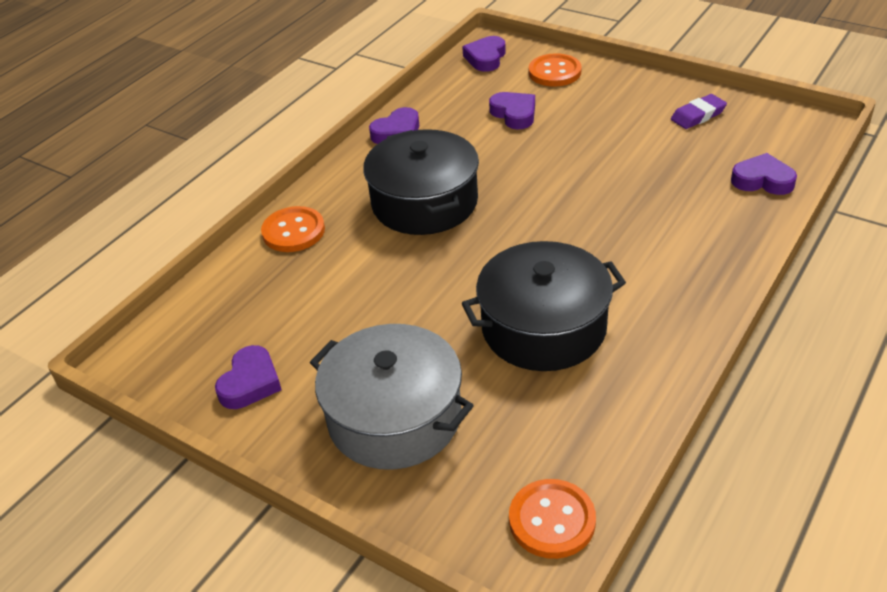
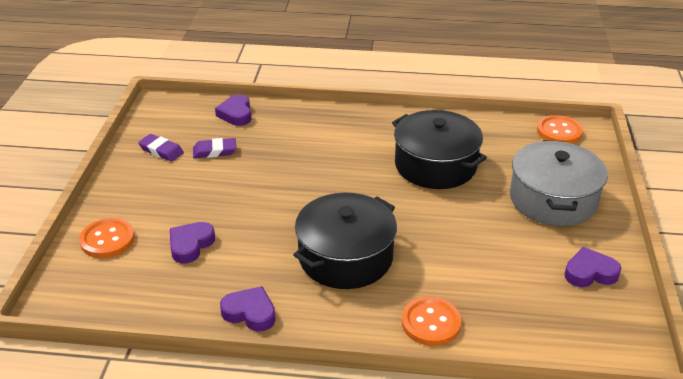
camera: 120 degrees left, 5 degrees down
(486, 58) = (86, 295): purple heart -> none
(678, 151) = (214, 151): none -> purple eraser

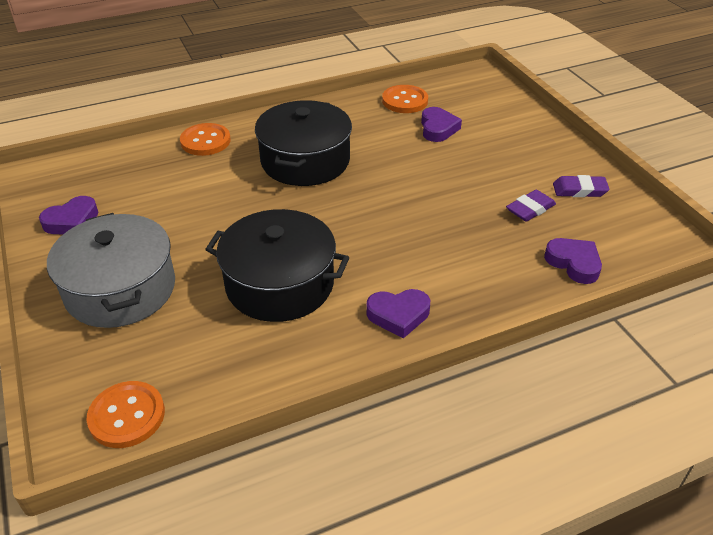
camera: 150 degrees right, 5 degrees up
(107, 240) = (503, 111): orange button -> orange button (405, 101)
(250, 313) = (343, 107): purple heart -> purple heart (398, 315)

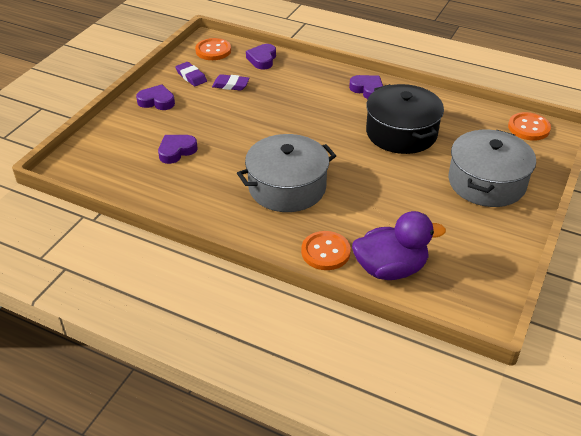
camera: 130 degrees left, 0 degrees up
(72, 221) = (482, 247): purple heart -> purple heart (157, 101)
(140, 160) = (390, 269): none -> purple duck
(305, 161) = (287, 187): black pot -> grey pot
(405, 101) = (151, 184): orange button -> orange button (213, 51)

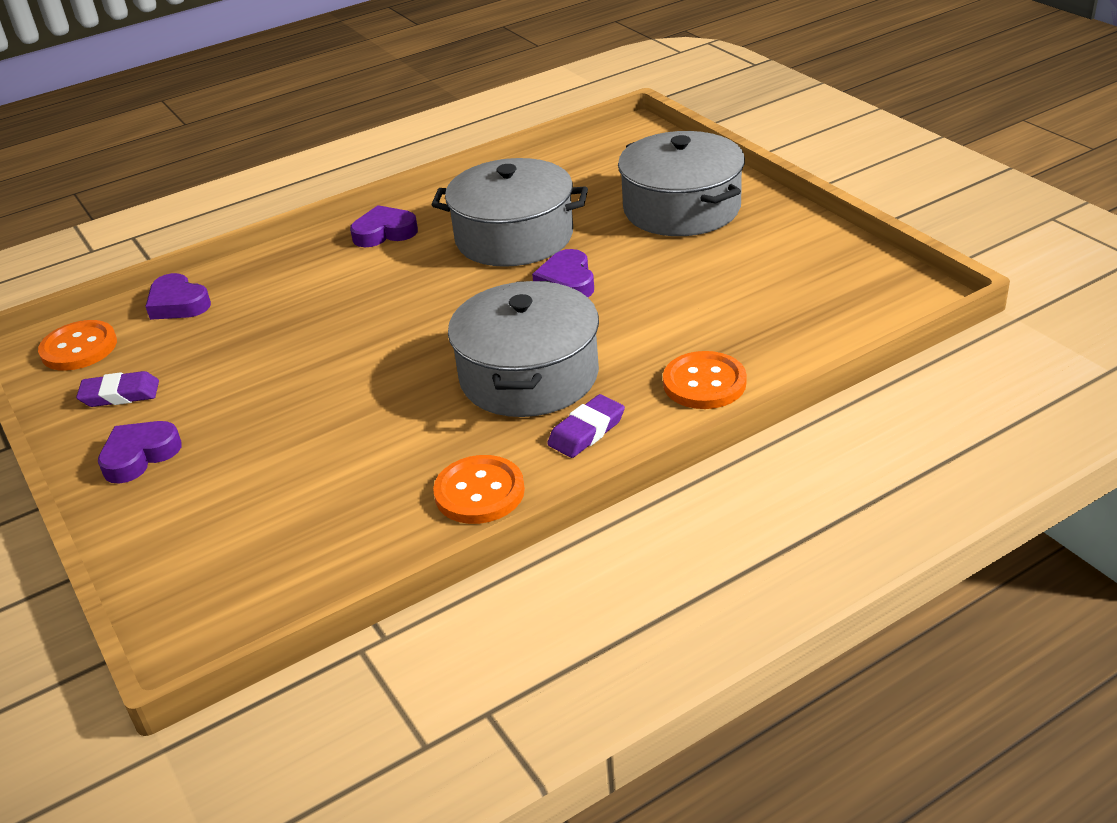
camera: 55 degrees left, 5 degrees down
(176, 151) = (312, 470): purple heart -> purple heart (567, 282)
(230, 85) = (204, 357): purple eraser -> purple eraser (586, 431)
(390, 269) = (783, 337): purple duck -> none
(401, 133) = (514, 237): black pot -> grey pot
(528, 128) = (608, 144): orange button -> orange button (479, 492)

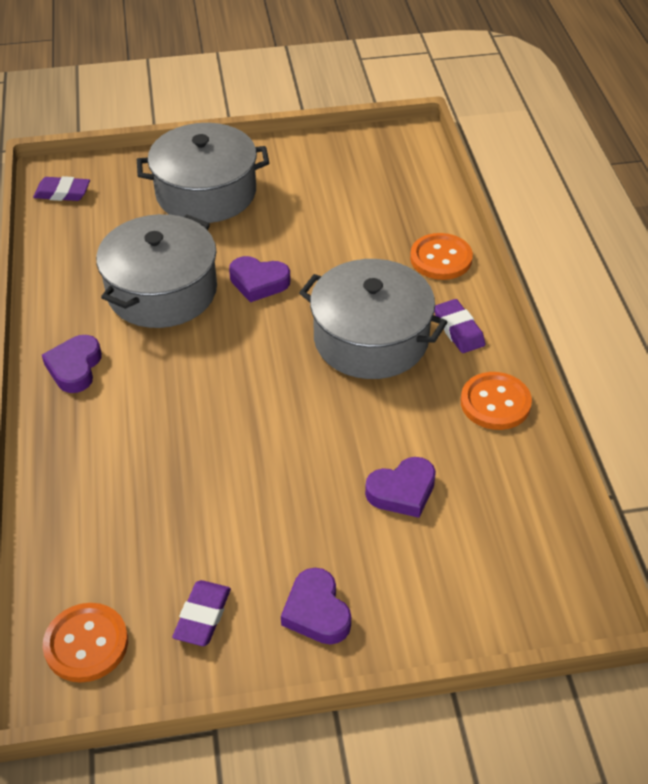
camera: 70 degrees left, 10 degrees up
(178, 304) = (68, 546): purple heart -> purple heart (402, 491)
(612, 143) = (62, 193): none -> purple eraser

